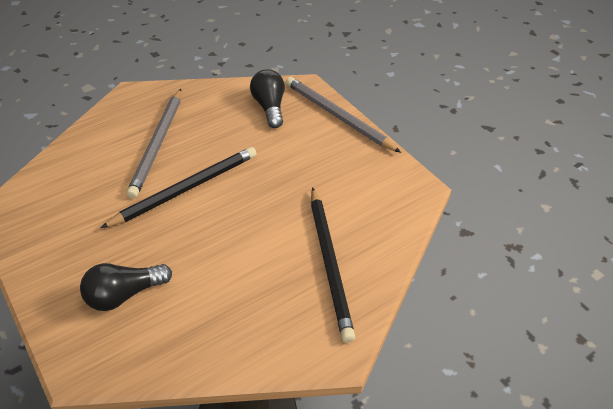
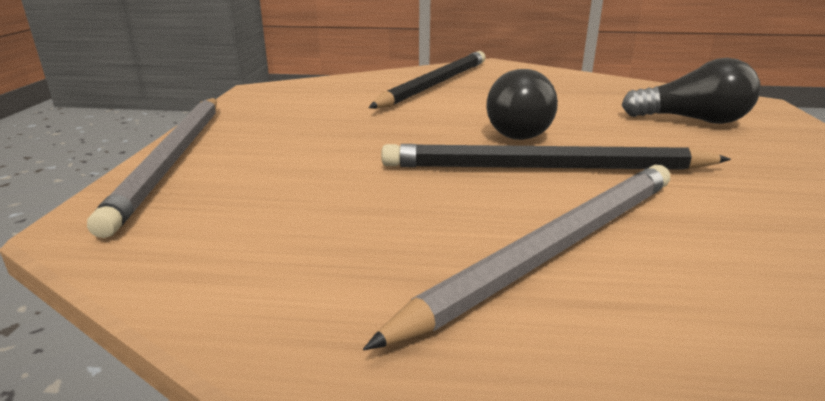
camera: 140 degrees left, 20 degrees down
(269, 107) = (232, 215): black light bulb -> black light bulb (524, 131)

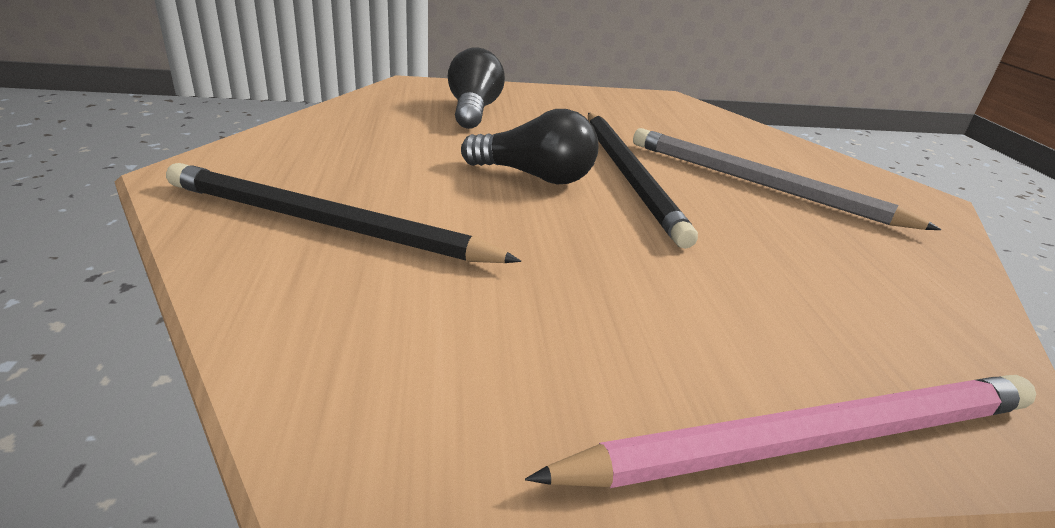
camera: 105 degrees left, 5 degrees up
(174, 158) = (809, 439): grey pencil -> pink pencil

